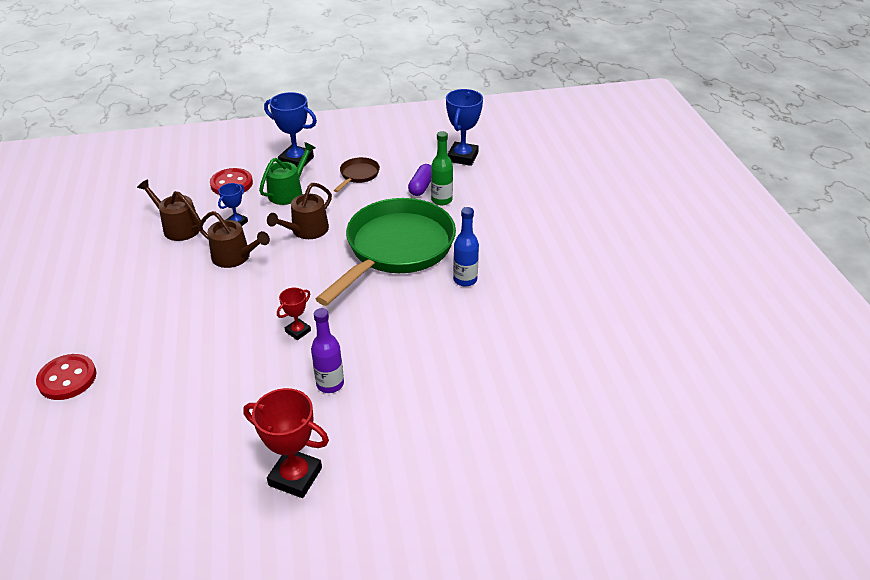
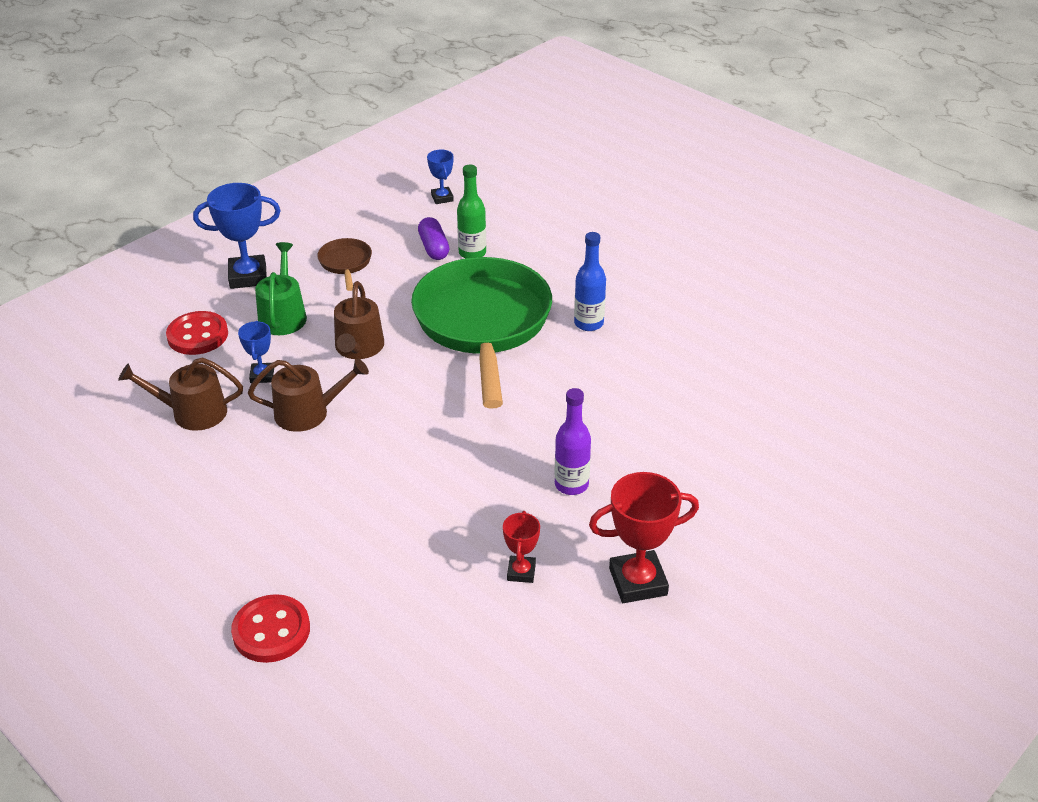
camera: 35 degrees left, 0 degrees up
(298, 331) = (477, 453): red trophy -> red trophy (521, 572)
(462, 157) = (442, 198): blue trophy -> blue trophy, size x0.56

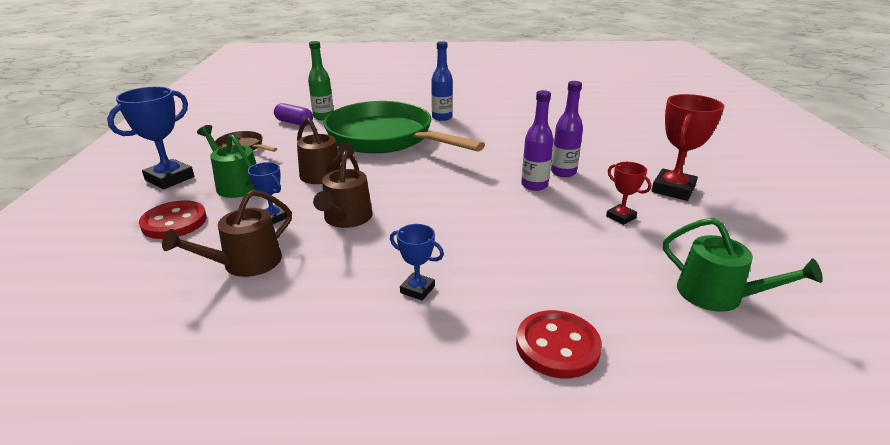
camera: 45 degrees left, 10 degrees down
(308, 412) = (346, 218): brown watering can -> brown watering can turned 150 degrees clockwise
(442, 198) = (262, 105): blue trophy -> blue trophy (417, 289)
(448, 694) = (718, 295): none -> green watering can
(514, 481) = (534, 185): none -> purple bottle

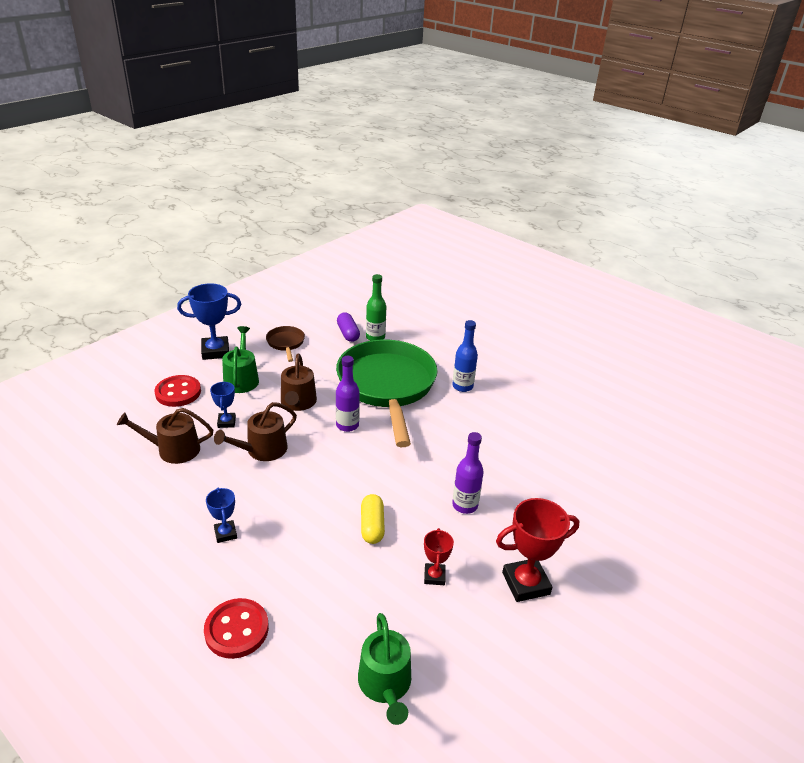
camera: 40 degrees right, 5 degrees up
(527, 215) = (372, 526): none -> yellow capsule
(534, 185) = (421, 503): purple bottle -> purple bottle (347, 425)

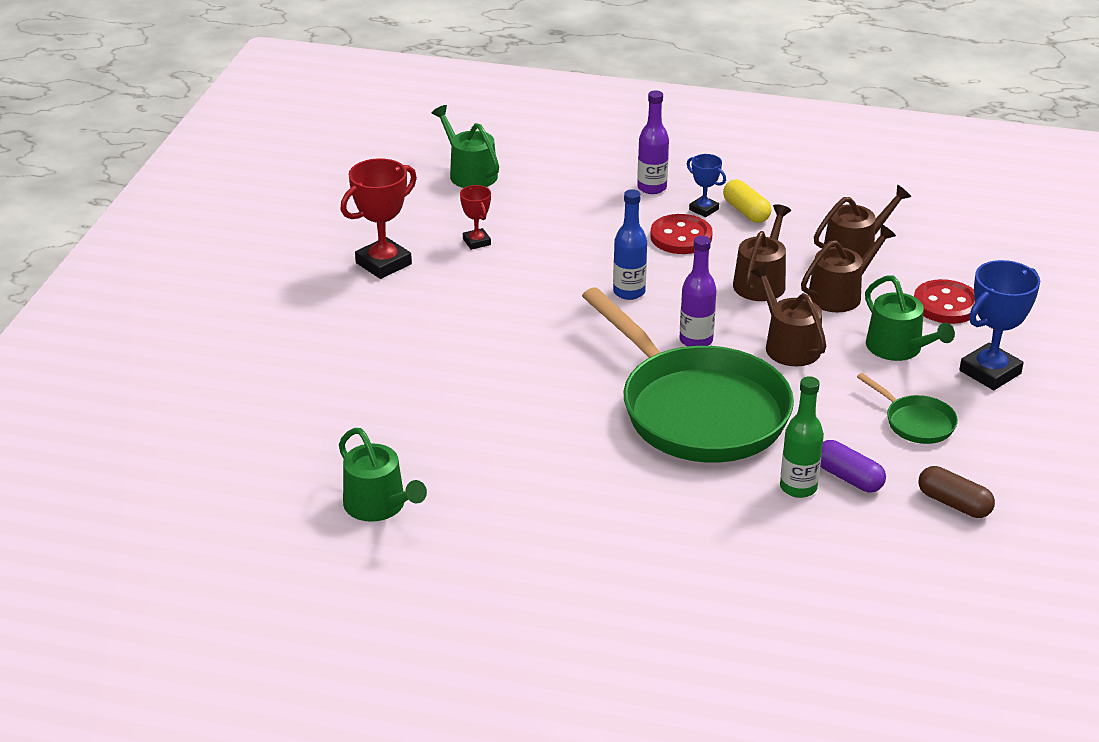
camera: 155 degrees right, 0 degrees up
(226, 422) = (840, 294): blue trophy -> brown watering can
(236, 630) = (616, 164): red button -> red button (681, 237)
(286, 343) = (916, 422): brown pan -> green pan
(315, 310) = (954, 503): none -> brown capsule
(372, 526) = (570, 258): yellow capsule -> yellow capsule (746, 211)
(462, 386) = (589, 450): blue bottle -> blue bottle (629, 292)
(465, 505) = (485, 305): purple bottle -> purple bottle (652, 188)
(591, 397) = (379, 505): none -> green watering can

